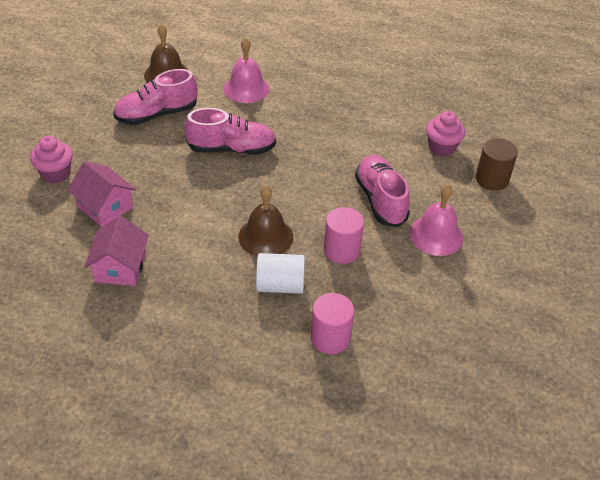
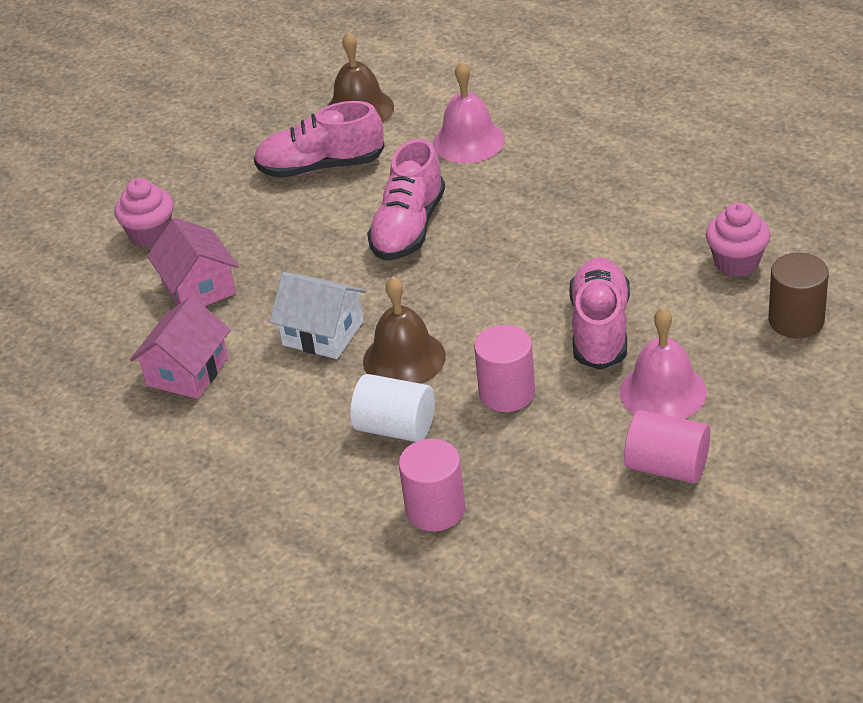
camera: 25 degrees right, 5 degrees down
(204, 227) = (323, 333): none -> white house
(232, 149) = (408, 228): pink shoe -> pink shoe turned 90 degrees clockwise
(461, 284) = (667, 467): none -> pink cylinder

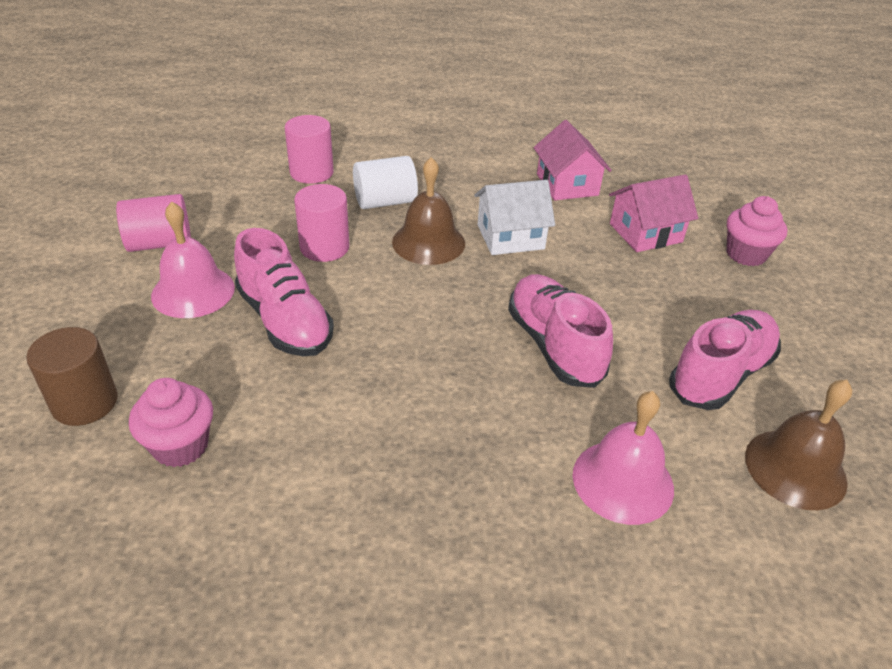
camera: 135 degrees right, 0 degrees up
(198, 287) = (645, 233): pink house -> pink house turned 45 degrees counterclockwise

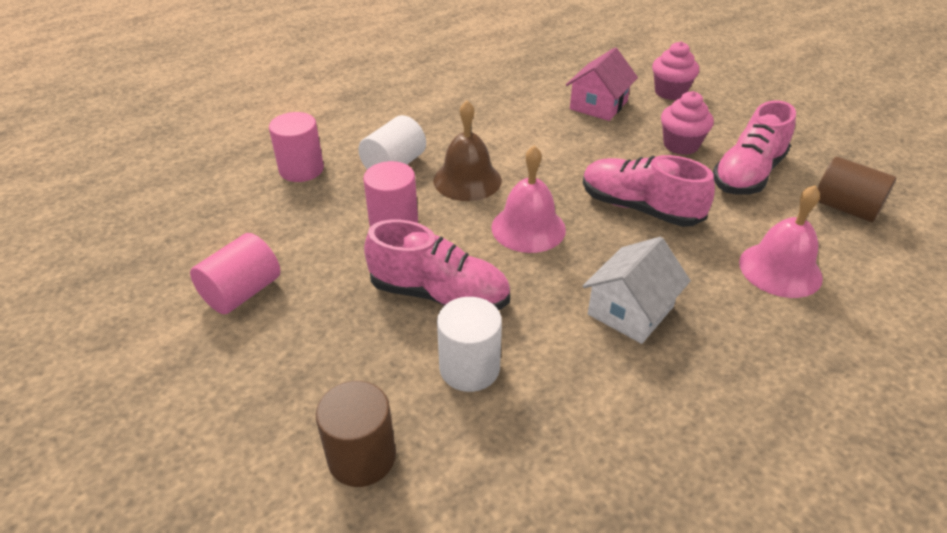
camera: 35 degrees left, 0 degrees up
(180, 446) = (488, 435): pink cupcake -> pink cupcake (681, 145)
(193, 291) = (330, 314): pink bell -> pink bell (528, 228)
(233, 389) = (469, 368): none -> white cylinder
(510, 237) = (518, 148): white house -> white house (630, 310)
(567, 185) = (508, 94): pink house -> none
(721, 374) = (747, 174): pink shoe -> pink shoe turned 150 degrees counterclockwise
(795, 468) = (845, 208): brown bell -> brown cylinder

